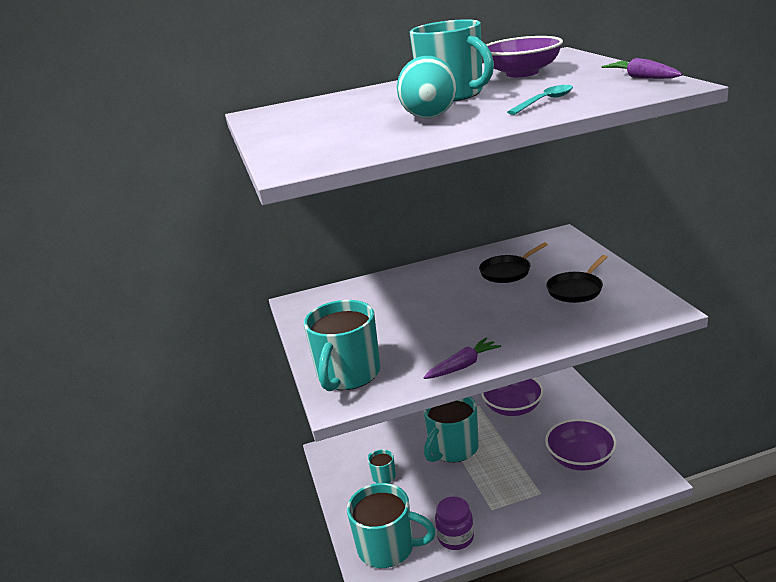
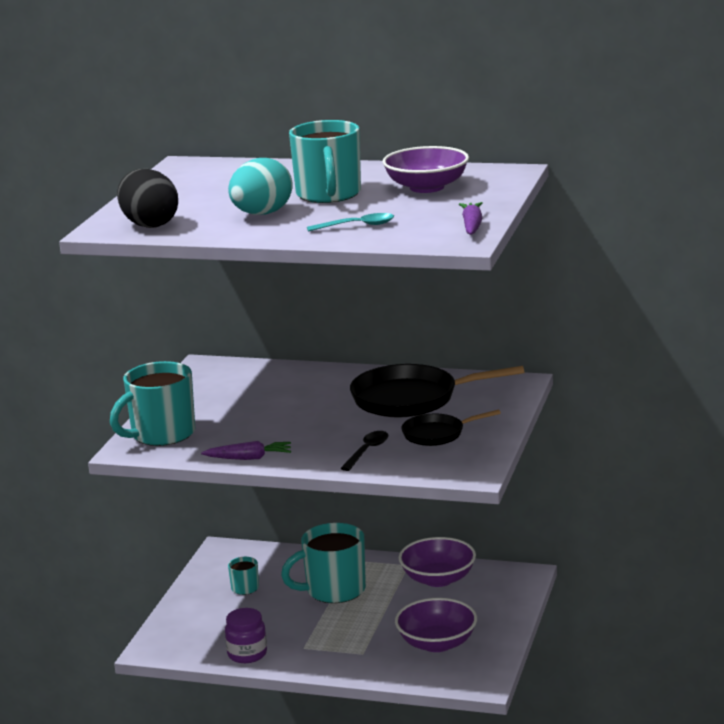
camera: 30 degrees right, 5 degrees down
(334, 151) = (149, 224): none -> black egg
(387, 547) = (184, 639): turquoise mug -> none
(507, 272) = (411, 399): black pan -> black pan, size x1.79
(549, 322) = (367, 451): none -> black spoon

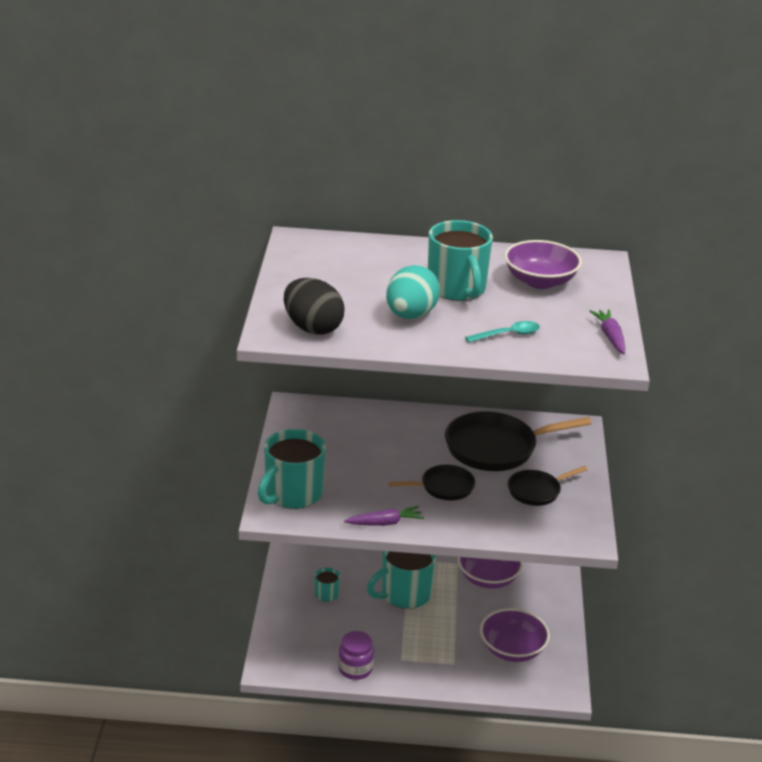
camera: 15 degrees left, 10 degrees up
(332, 430) = (444, 487): none -> black pan
(367, 451) = (485, 513): black spoon -> none

